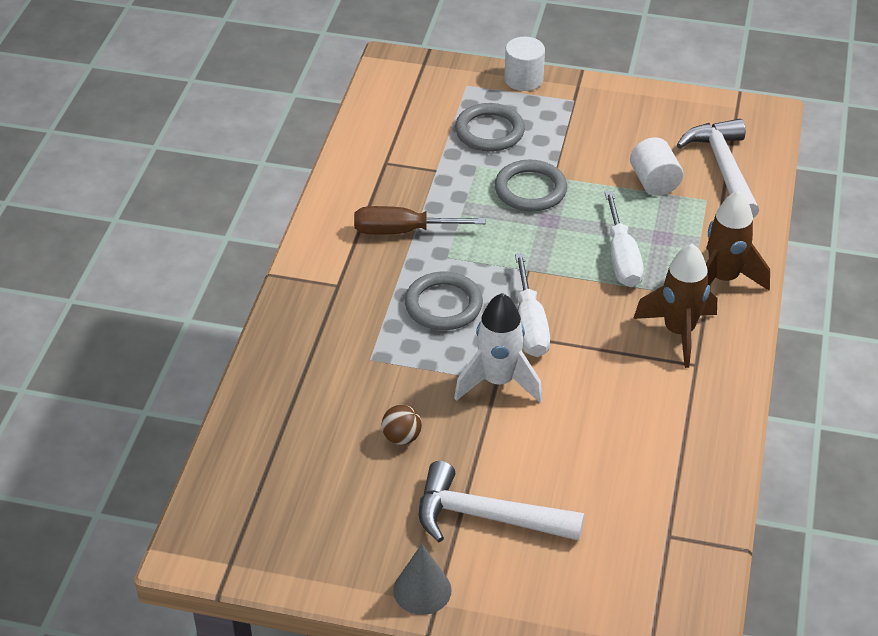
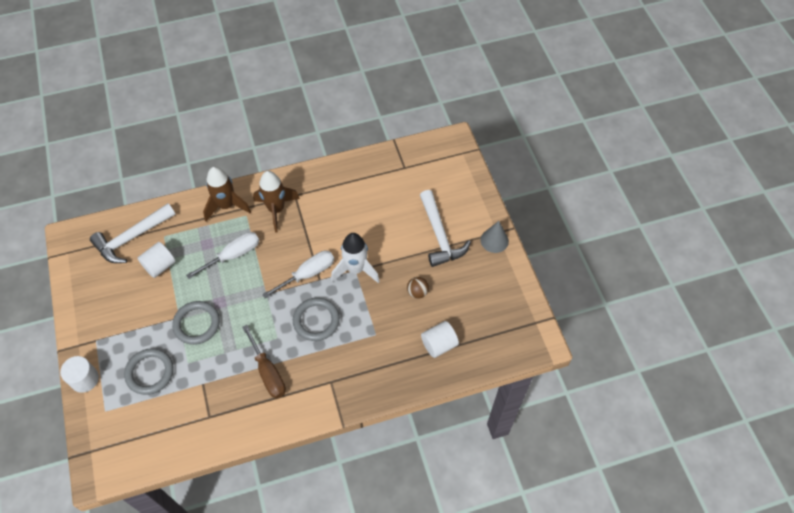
camera: 120 degrees left, 15 degrees up
(295, 422) = (439, 344): none -> white cylinder

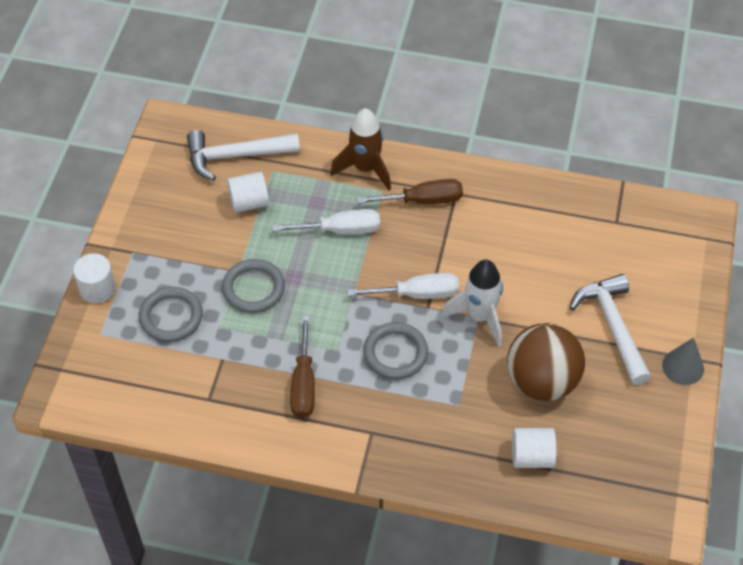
camera: 30 degrees right, 5 degrees down
(276, 210) = (423, 200): brown rocket -> brown screwdriver
(417, 292) = (542, 381): brown ball -> brown ball, size x2.44
(440, 235) = (613, 326): white hammer -> white hammer turned 150 degrees clockwise

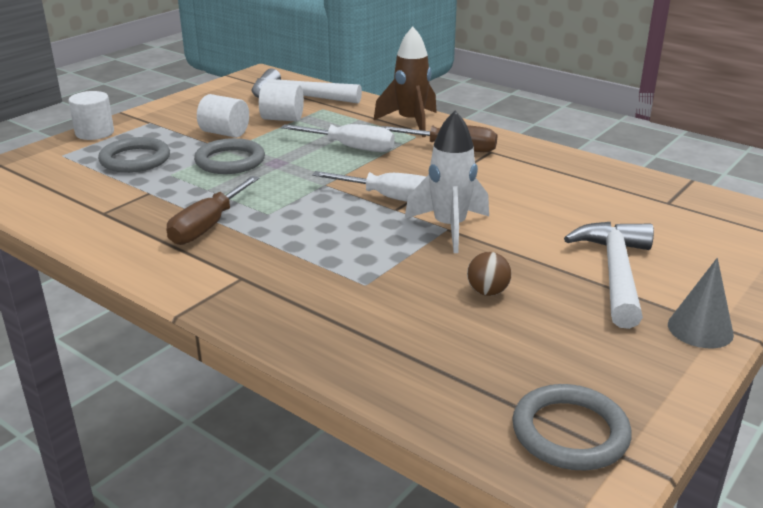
camera: 25 degrees right, 25 degrees down
(395, 353) = (328, 230): grey ring -> grey ring (570, 432)
(531, 457) = (422, 352): white cylinder -> white cylinder (225, 133)
(542, 381) = (487, 292): brown ball -> brown ball, size x0.41

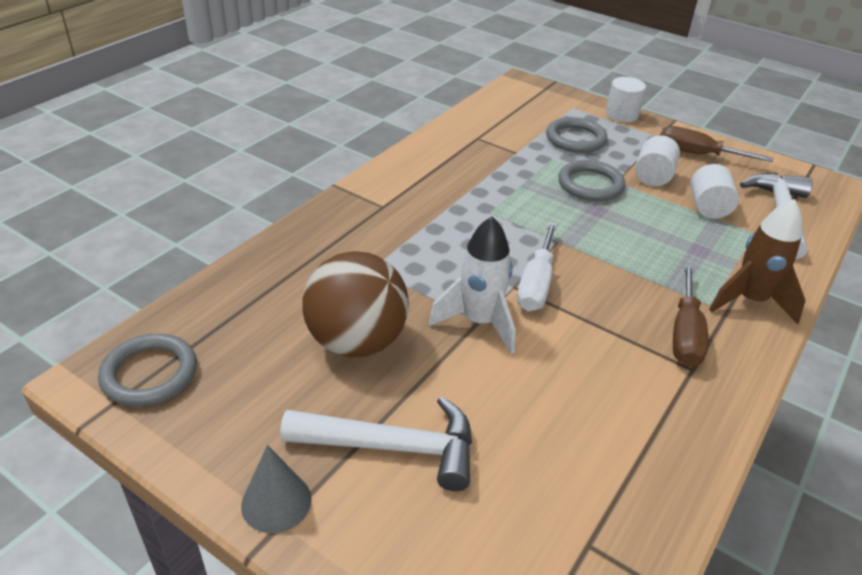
camera: 85 degrees right, 10 degrees up
(208, 226) = (462, 184): brown screwdriver -> brown screwdriver (697, 154)
(351, 148) = (652, 255): white screwdriver -> none
(487, 292) = (357, 341): brown ball -> brown ball, size x2.44

